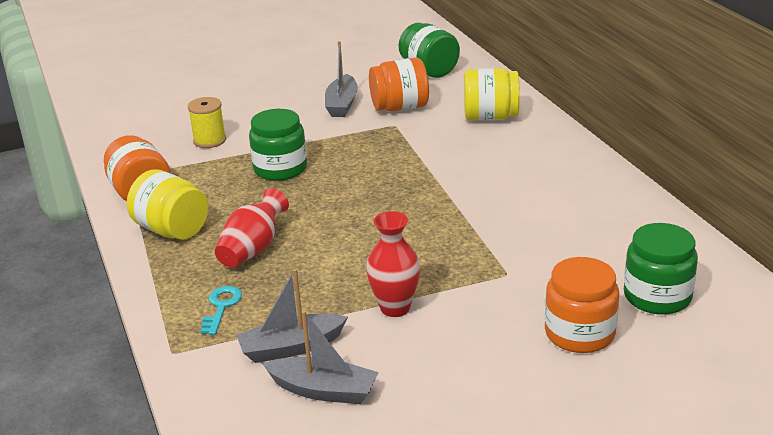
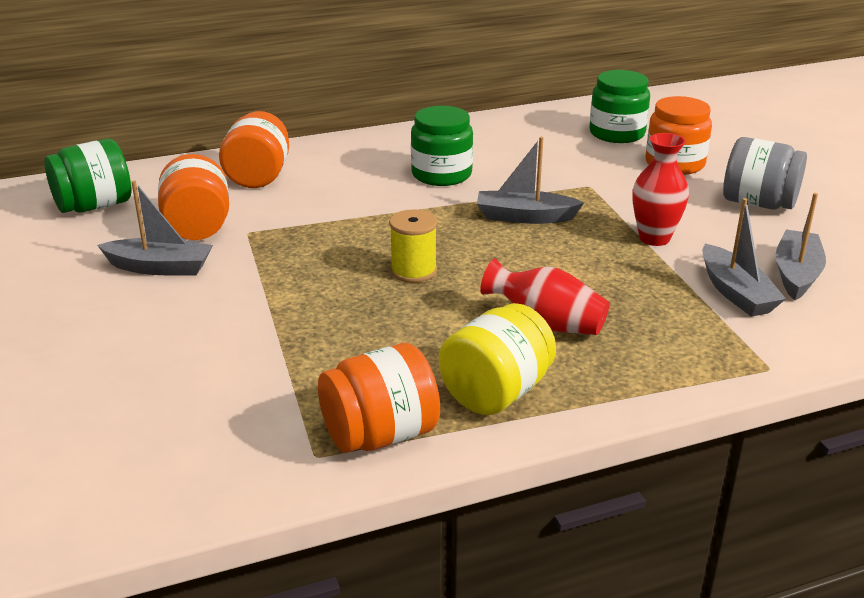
camera: 90 degrees left, 0 degrees up
(209, 140) = (221, 378): yellow spool -> yellow spool (413, 271)
(221, 307) = (674, 340): turquoise key -> none
(280, 169) = (340, 311): green jar -> green jar (441, 174)
(432, 238) = (525, 217): none -> grey boat
(483, 385) = (758, 203): none -> grey jar
(490, 117) = (258, 176): yellow jar -> orange jar

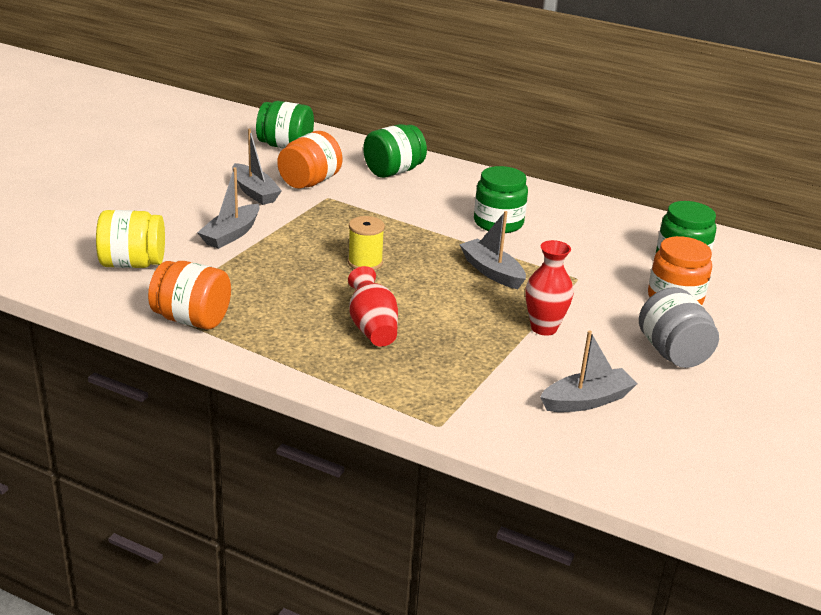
camera: 45 degrees right, 0 degrees up
(258, 176) = (393, 171): orange jar -> green jar
(496, 392) = (277, 338): yellow jar -> yellow jar (133, 264)
(735, 293) = (519, 383): grey boat -> grey boat (231, 234)

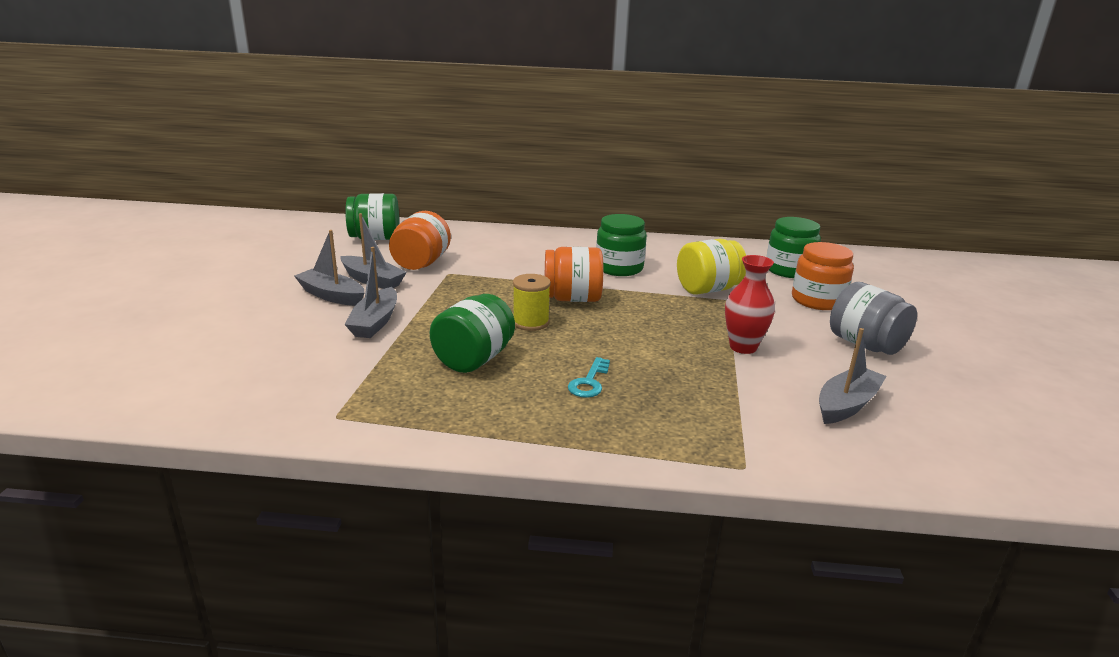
camera: 20 degrees left, 5 degrees down
(133, 264) = (281, 372): yellow jar -> yellow jar (708, 289)
(192, 319) = (390, 417): orange jar -> orange jar (572, 299)
(372, 327) = (589, 382): red vase -> turquoise key
(393, 171) = (492, 243): green jar -> green jar (474, 359)
(492, 272) = (652, 308): grey boat -> grey boat (332, 296)

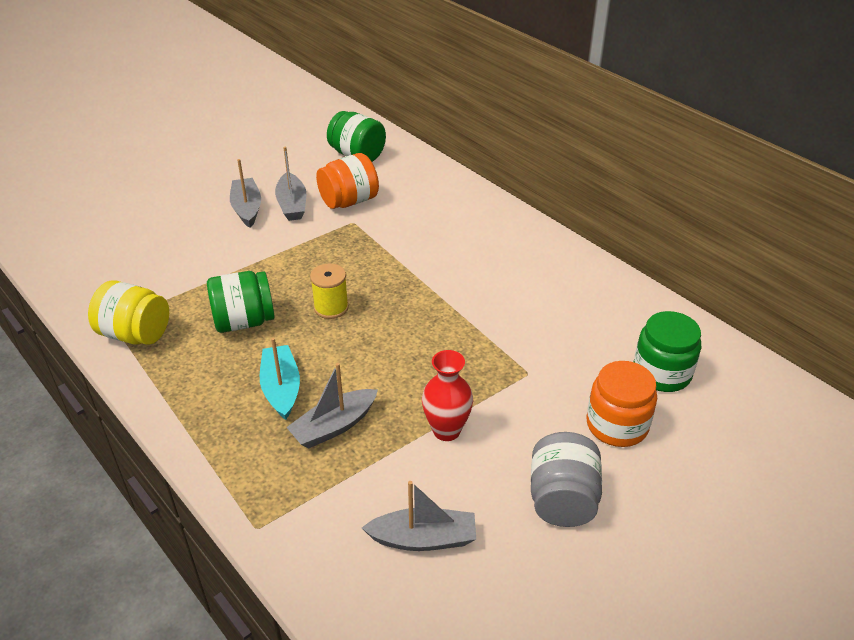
camera: 45 degrees right, 15 degrees up
(375, 322) = (237, 250): grey boat -> grey boat (334, 426)
(572, 299) = (399, 299): orange jar -> none
(589, 382) = (281, 388): turquoise key -> turquoise boat
(619, 268) = (495, 284): green jar -> none
(708, 289) = (532, 352): yellow jar -> yellow jar (135, 334)

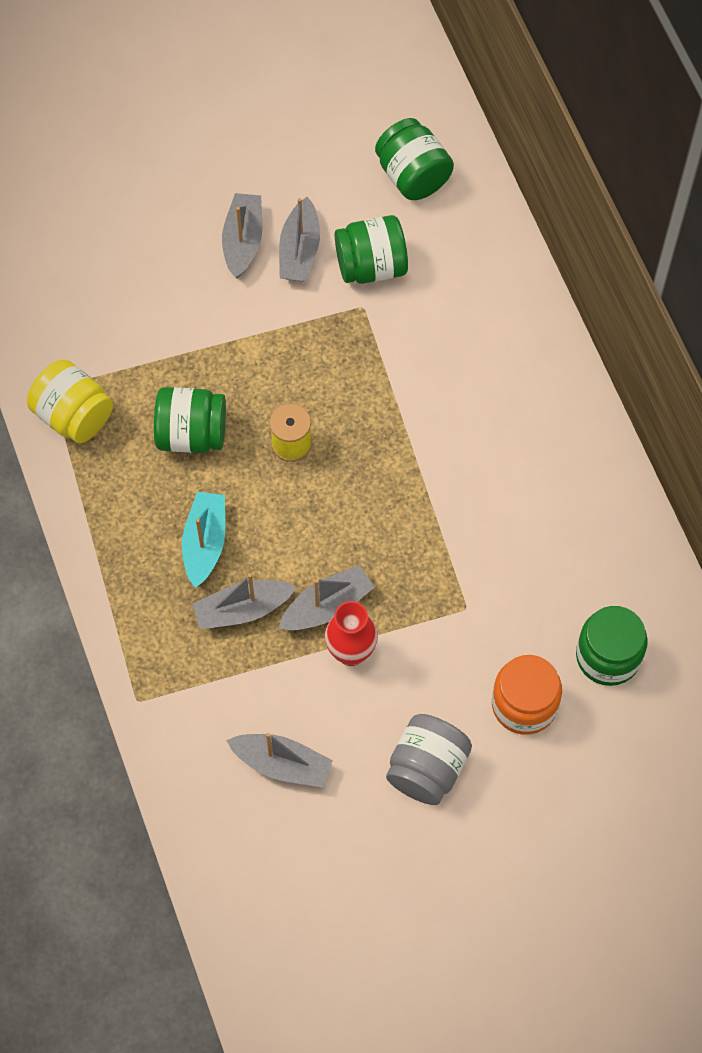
camera: 20 degrees right, 25 degrees up
(349, 201) = (371, 266): orange jar -> green jar
(409, 403) = (327, 606): none -> grey boat

